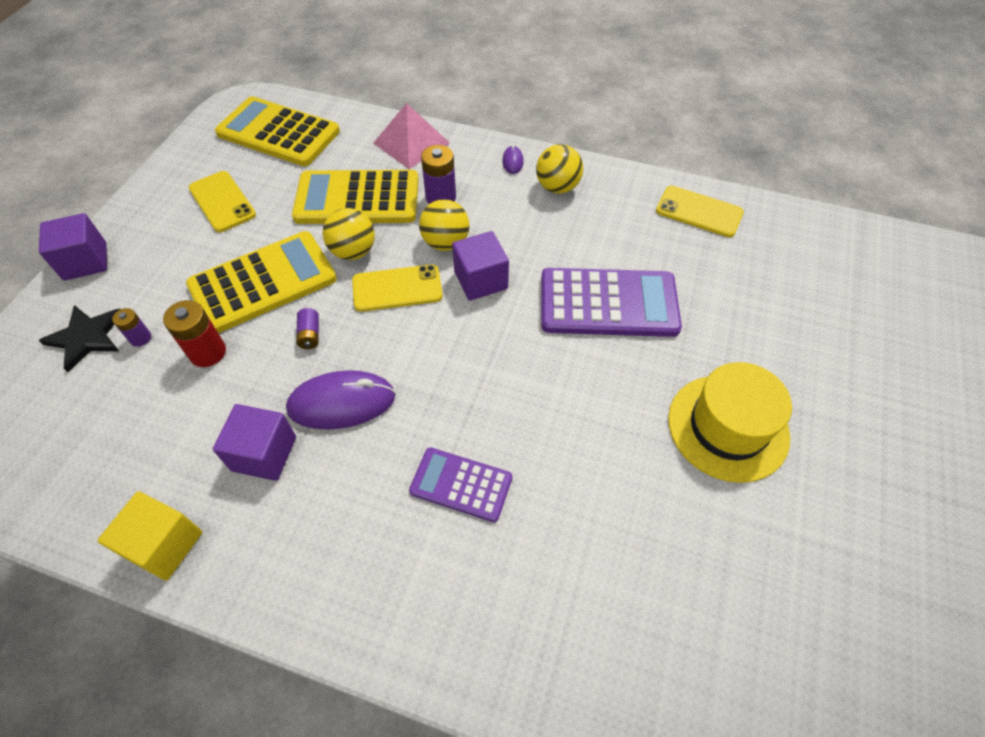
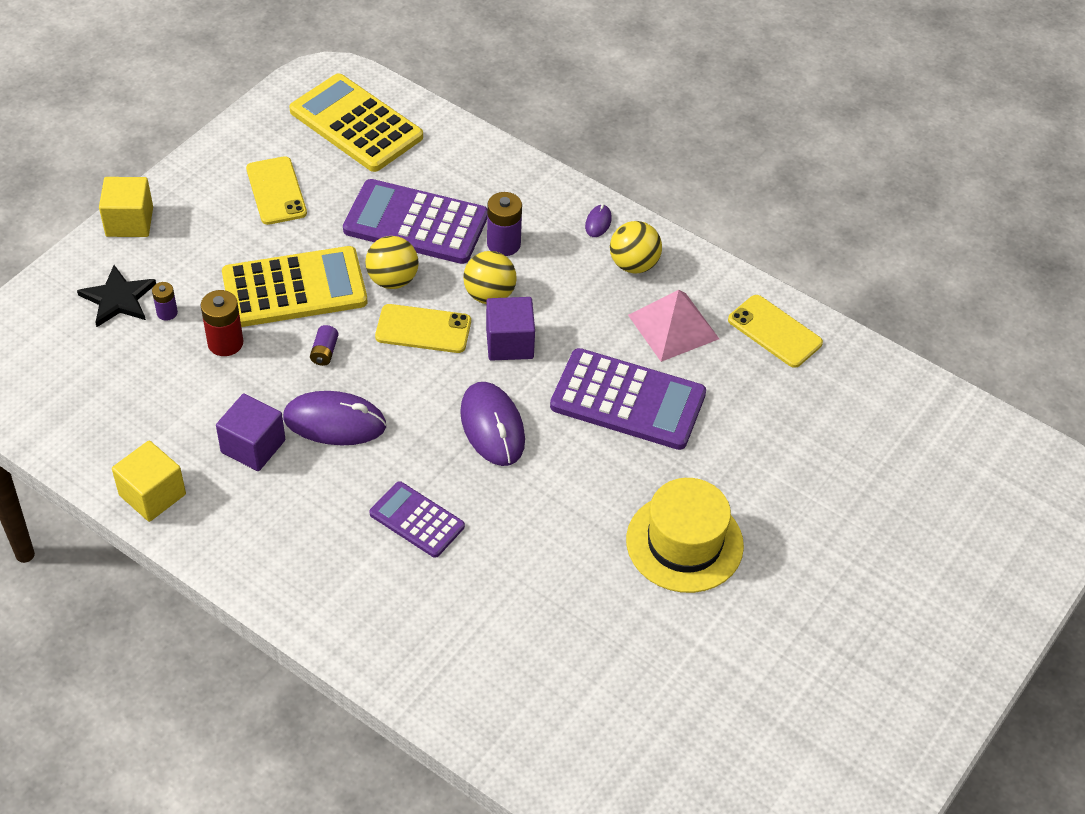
camera: 15 degrees right, 5 degrees down
(85, 261) = (129, 222): purple cube -> yellow cube
(357, 199) = (416, 223): yellow calculator -> purple calculator
(411, 143) = (496, 172): pink pyramid -> pink pyramid (673, 327)
(497, 363) = (492, 426): none -> purple mouse

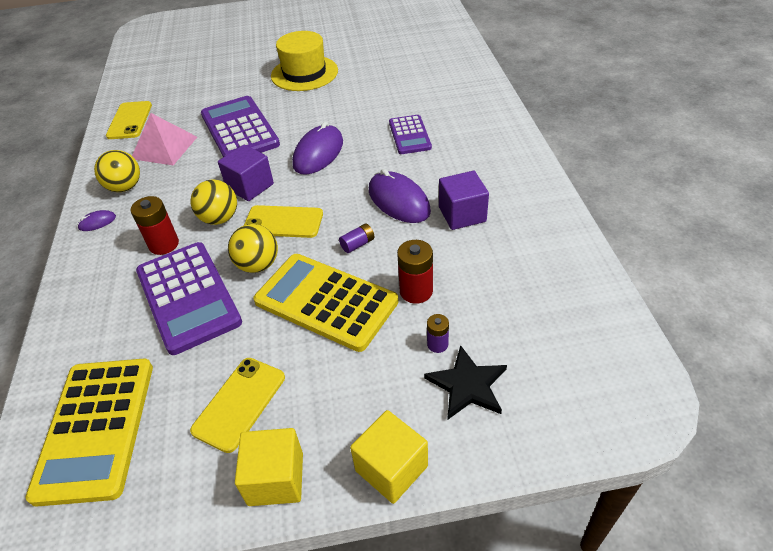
camera: 130 degrees left, 5 degrees down
(152, 495) = (552, 221): yellow cube -> yellow cube (276, 478)
(423, 329) = (283, 222): yellow phone -> yellow phone turned 45 degrees counterclockwise
(503, 244) = (164, 244): purple battery -> red battery

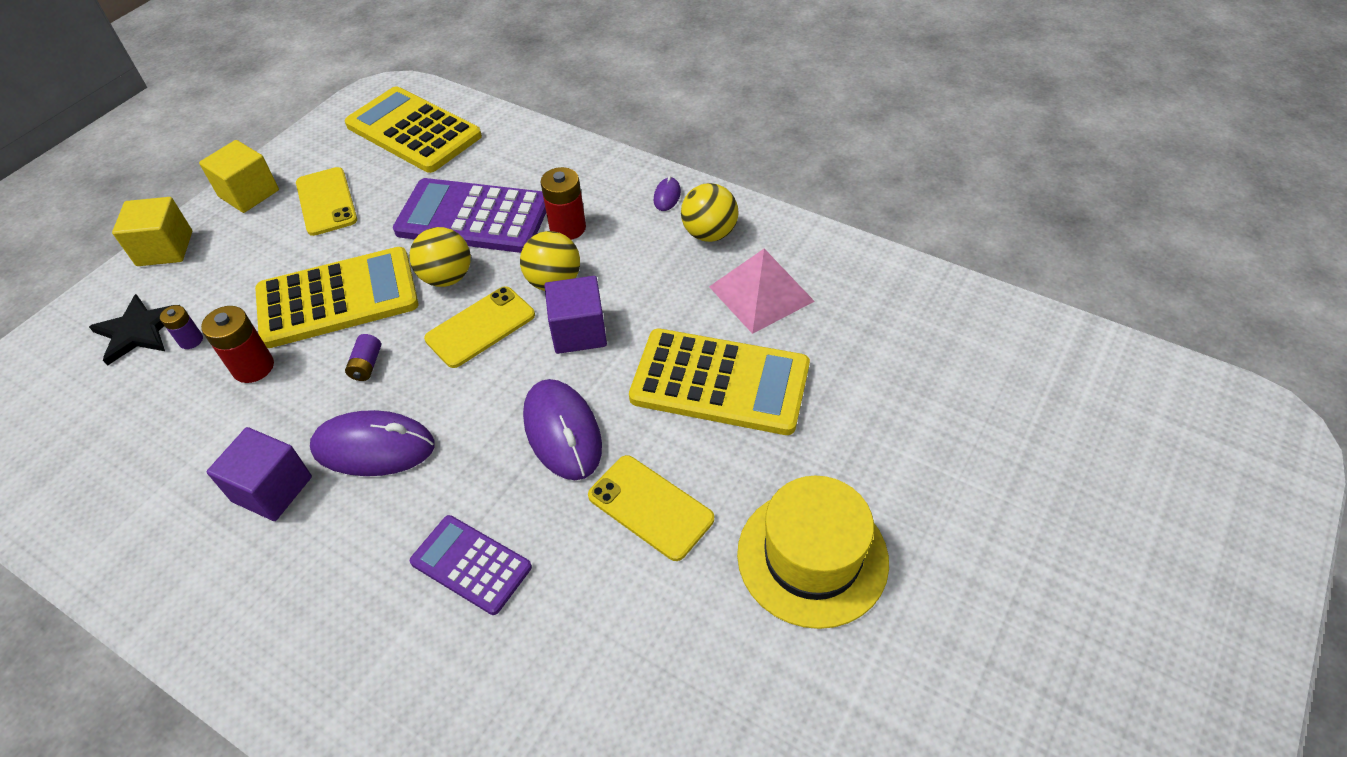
camera: 130 degrees right, 5 degrees up
(129, 120) = (874, 286): yellow phone -> yellow phone (650, 507)
(239, 130) = (720, 382): purple calculator -> yellow calculator

